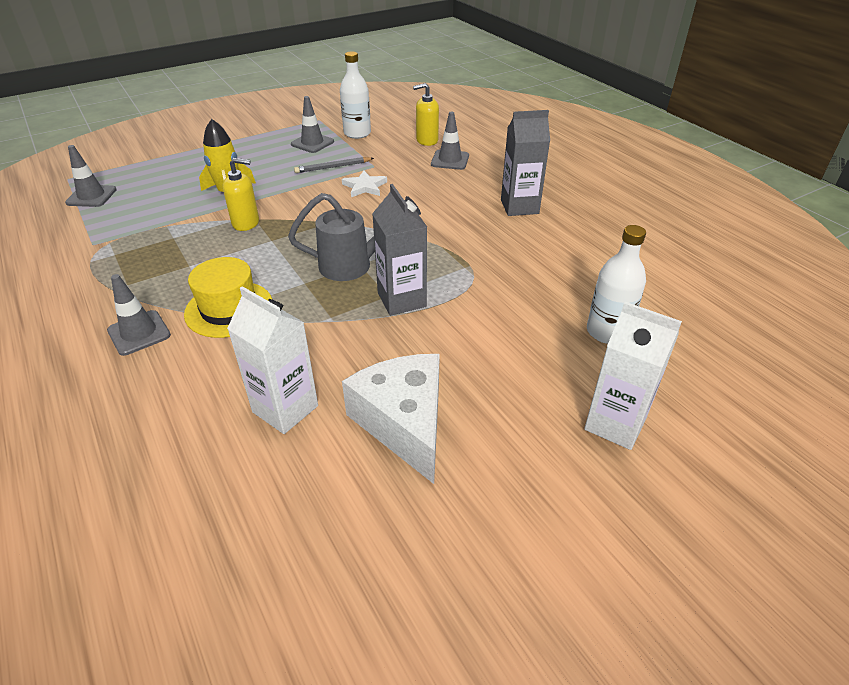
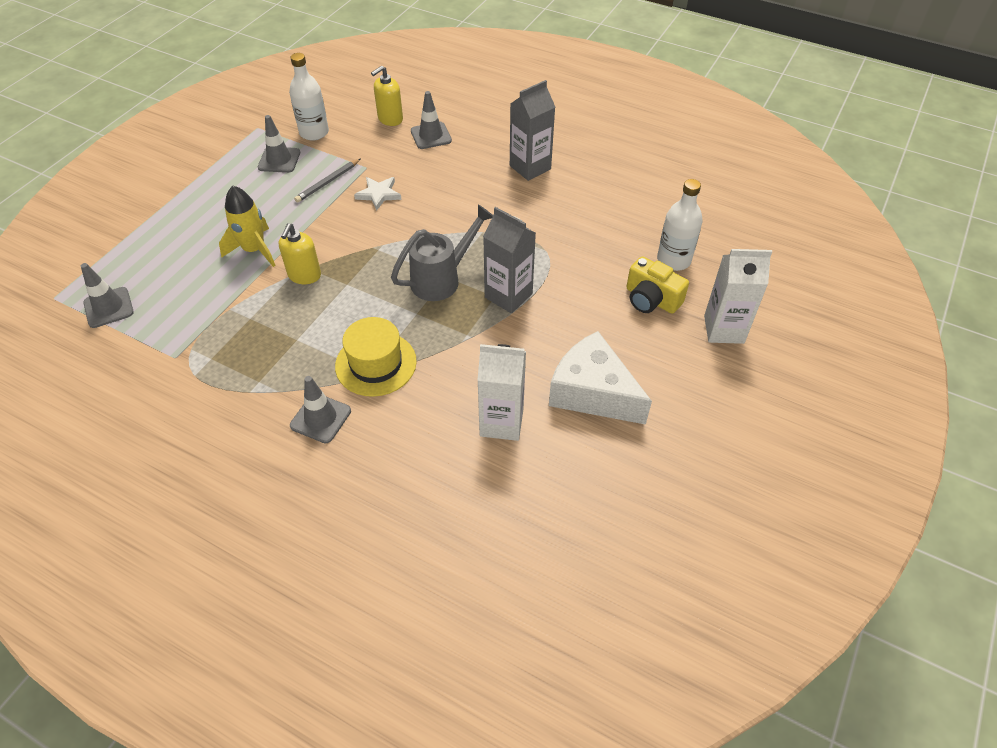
camera: 30 degrees left, 10 degrees up
(246, 223) = (304, 275): yellow soap dispenser -> yellow soap dispenser turned 135 degrees clockwise
(549, 359) = (651, 299): none -> yellow camera

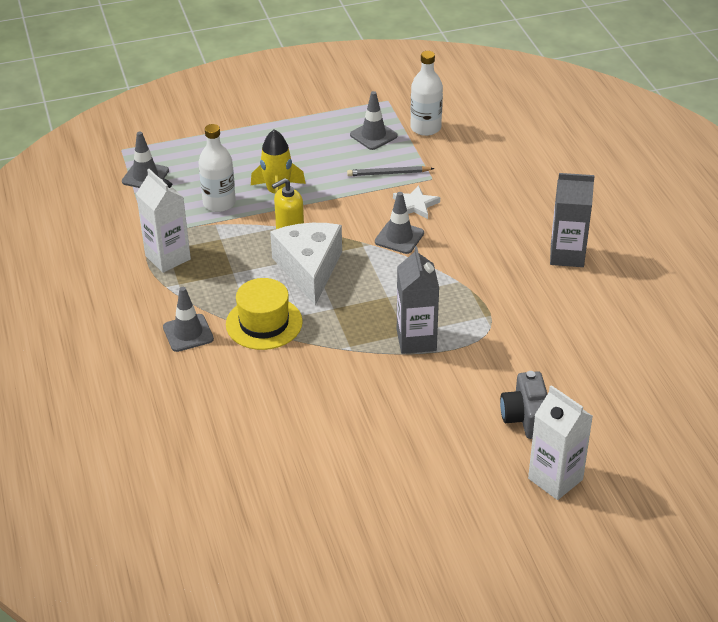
camera: 45 degrees right, 10 degrees down
(390, 119) = (500, 149): yellow soap dispenser -> none
(431, 136) = (516, 182): grey traffic cone -> grey traffic cone (399, 237)
(442, 279) = (383, 296): grey watering can -> none
(501, 422) = (298, 419): white carton -> white carton (168, 257)
(592, 392) = (387, 447): white cheese -> white cheese (309, 269)
(651, 299) = (526, 417): yellow camera -> grey camera
(673, 260) = (589, 402): white bottle -> white bottle (219, 203)

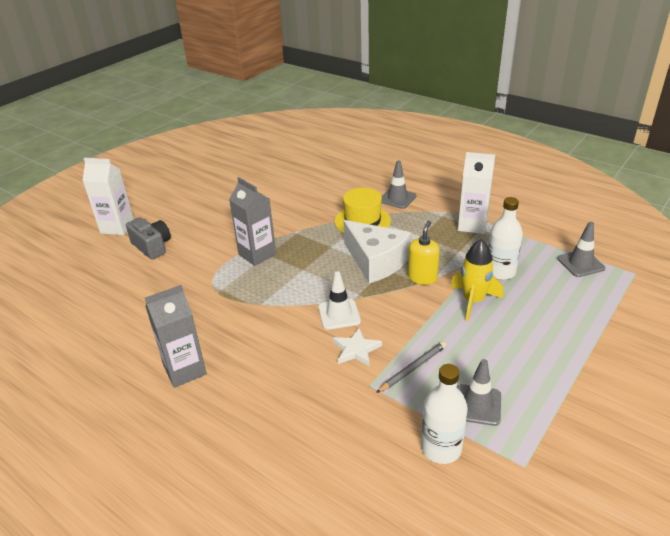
camera: 145 degrees right, 5 degrees down
(399, 237) = (339, 314): grey traffic cone -> white traffic cone

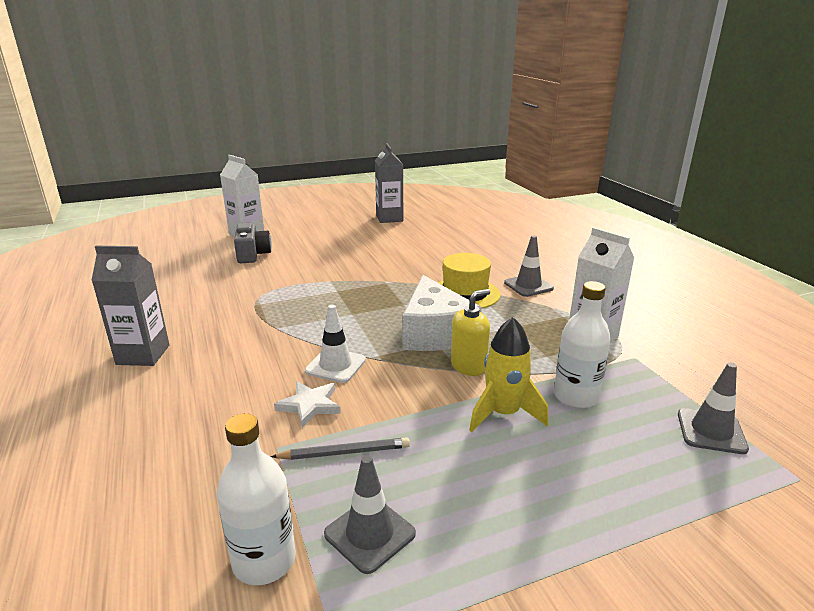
camera: 30 degrees right, 10 degrees down
(257, 254) = (327, 288): grey carton -> grey carton (389, 218)

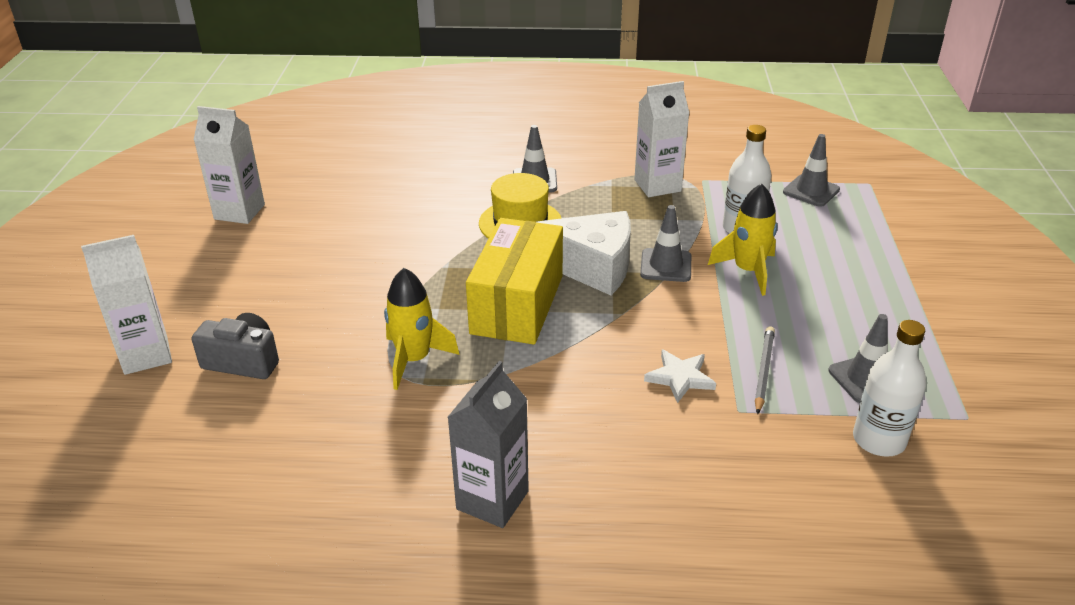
camera: 65 degrees left, 10 degrees up
(277, 297) = (414, 360): none -> yellow rocket
(335, 365) = (615, 346): white traffic cone -> none
(361, 315) = (517, 304): none -> yellow box
(389, 218) = (239, 212): grey carton -> white carton
(468, 366) = (666, 265): yellow soap dispenser -> grey traffic cone

